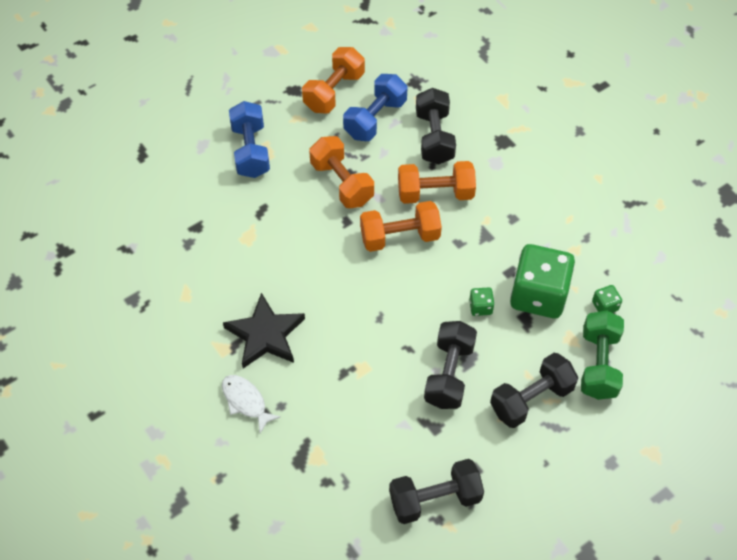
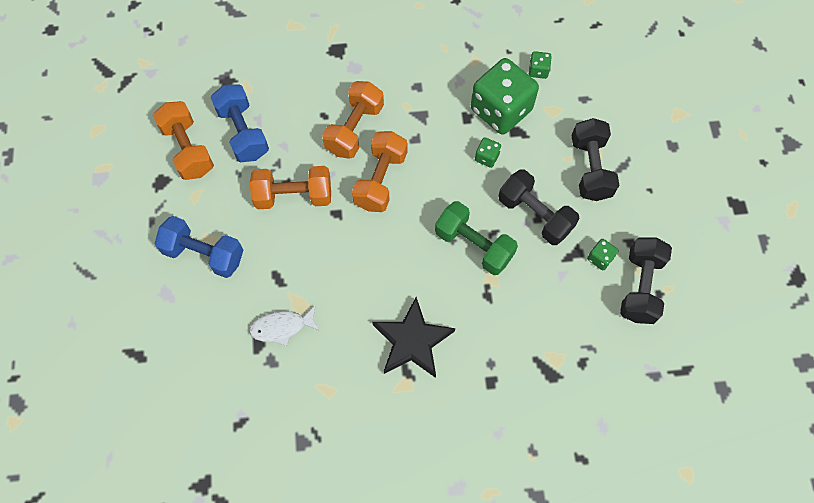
camera: 60 degrees left, 10 degrees up
(246, 401) = (470, 391): white fish -> white fish (282, 327)
(434, 137) = (296, 98): black dumbbell -> none
(441, 450) = (600, 258): none -> green dice
(598, 364) = (586, 105): green dumbbell -> green dumbbell (474, 245)

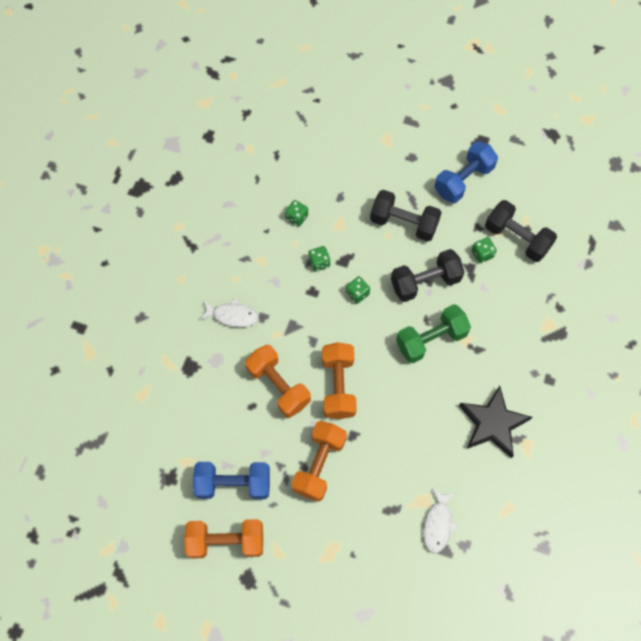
camera: 65 degrees left, 0 degrees up
(204, 254) = (340, 566): blue dumbbell -> blue dumbbell (463, 180)
(380, 180) = (338, 386): orange dumbbell -> orange dumbbell turned 45 degrees clockwise
(405, 61) = (232, 315): none -> white fish
(501, 110) = (319, 262): green dice -> green dice, size x0.41

